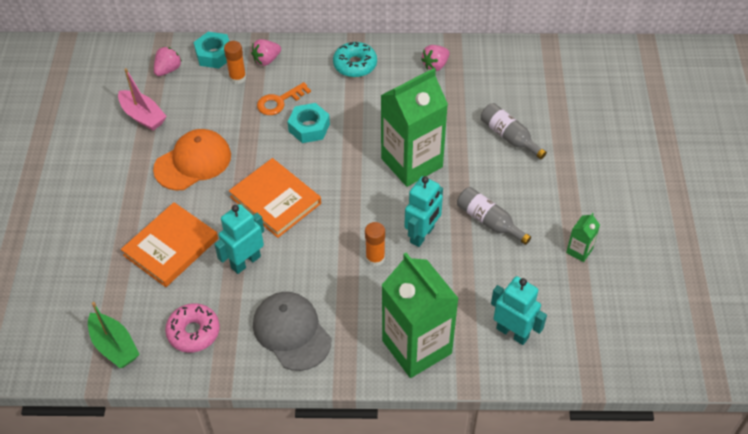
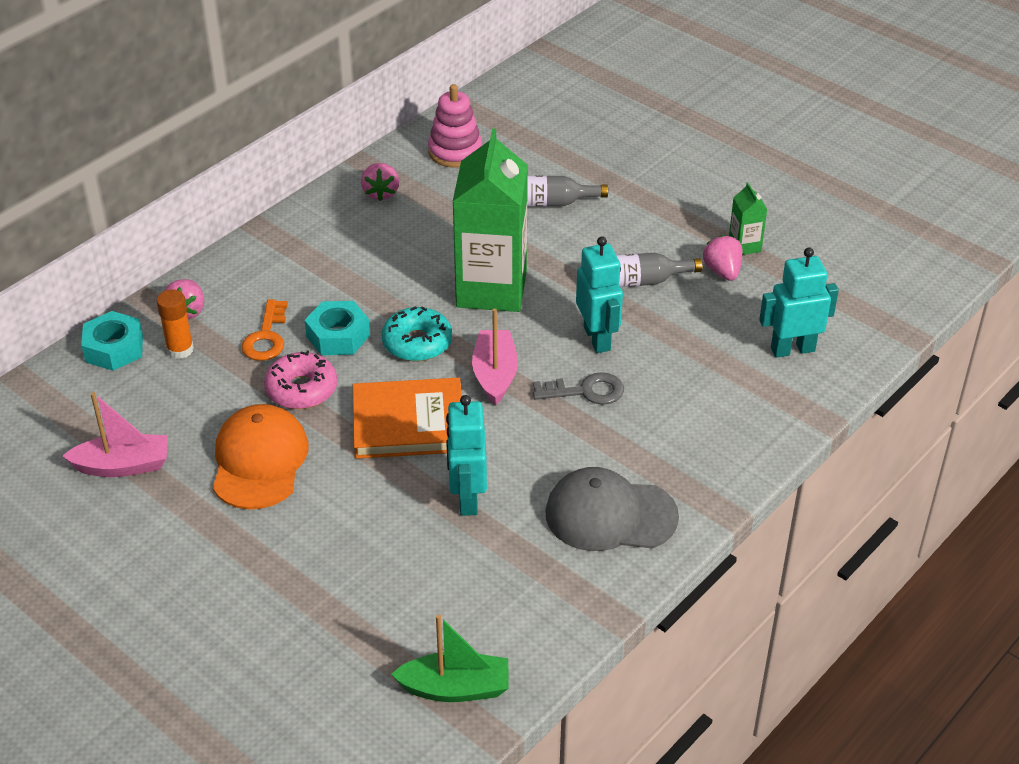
camera: 50 degrees left, 10 degrees down
(168, 70) = (79, 401): pink strawberry -> pink strawberry (722, 271)
(171, 247) = (365, 552): orange book -> none
(193, 332) = (516, 601): pink donut -> pink donut (301, 389)
(347, 210) = (495, 375): none -> pink boat
(355, 65) = (296, 248): turquoise donut -> turquoise donut (417, 343)
(375, 258) = (586, 391): orange glue stick -> grey key
(417, 347) = (736, 428): green carton -> none
(505, 69) = (455, 152): none -> pink stacking toy

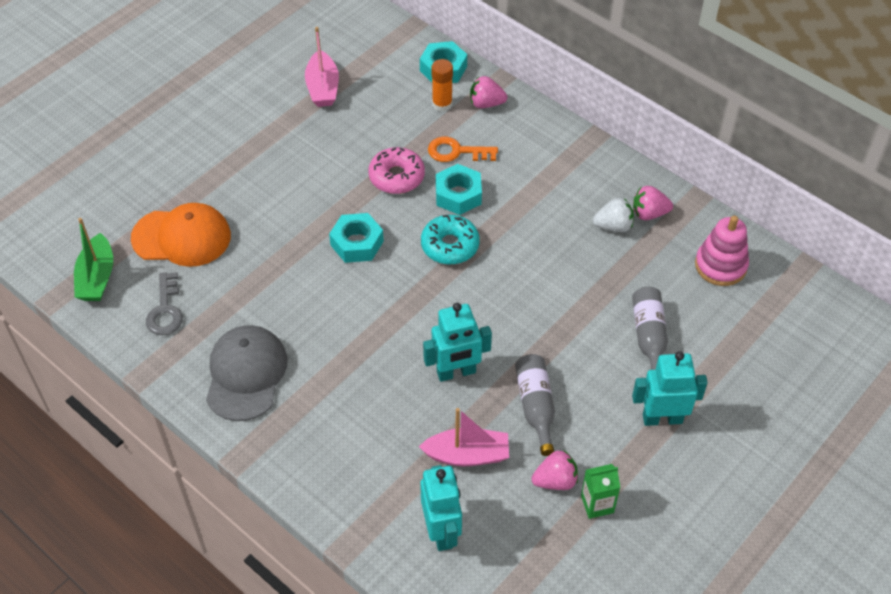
camera: 90 degrees right, 10 degrees up
(259, 461) = (322, 158): orange cap -> orange cap (182, 237)
(397, 219) = (613, 226): none -> white strawberry
(408, 423) = (357, 243): orange book -> turquoise nut
(467, 498) = (273, 281): turquoise robot -> turquoise robot (662, 418)
(491, 289) = (520, 295): green carton -> none
(495, 375) = (410, 298): pink boat -> pink boat (467, 455)
(586, 391) = (389, 362): grey key -> grey key (165, 310)

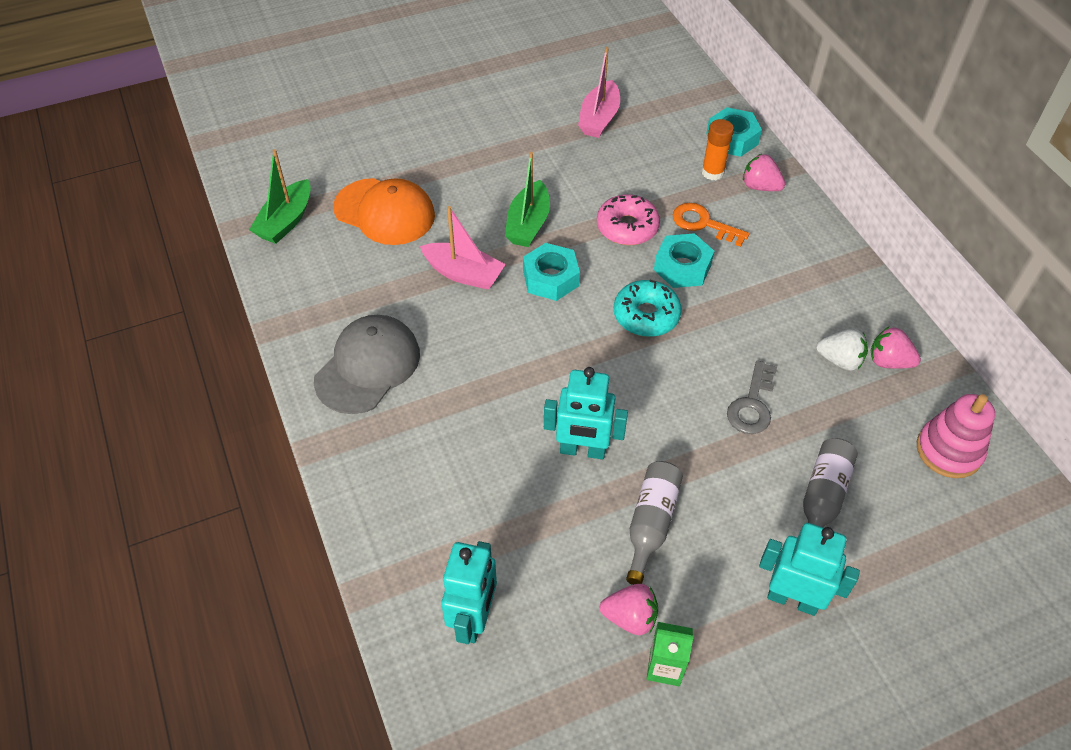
camera: 25 degrees right, 0 degrees up
(165, 310) = (329, 275): grey key -> grey key (752, 405)
(313, 203) = (528, 224): none -> green boat
(467, 455) = (546, 545): pink boat -> pink boat (463, 274)

